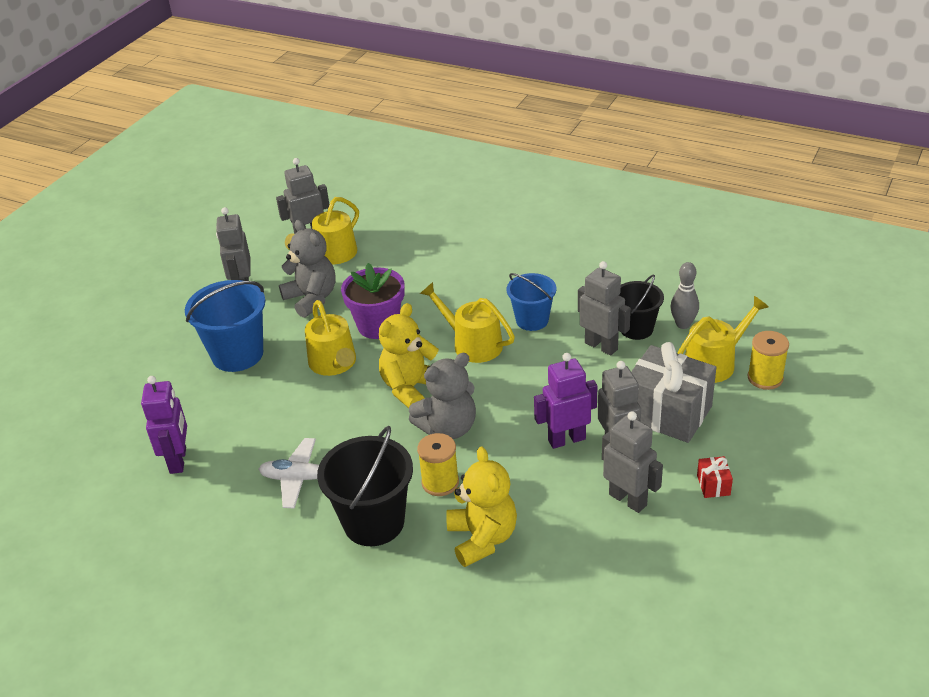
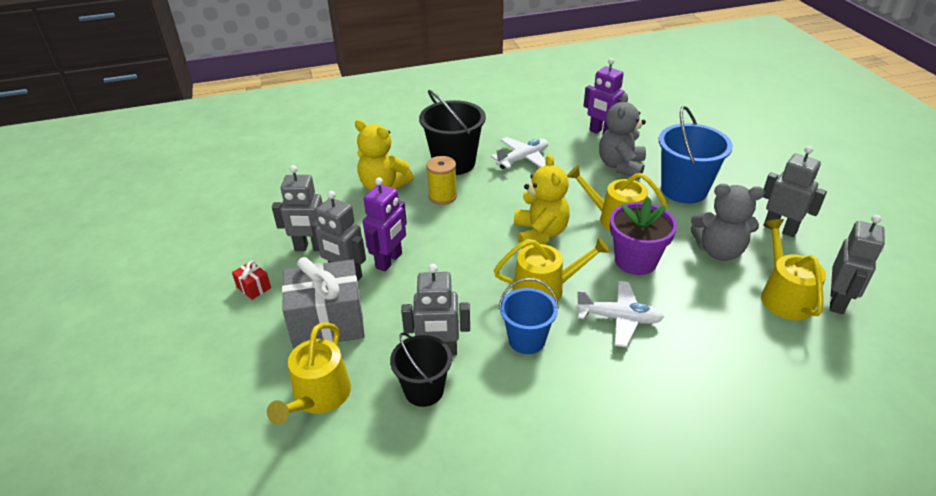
camera: 135 degrees right, 0 degrees up
(448, 428) = (479, 225): grey teddy bear -> grey teddy bear (621, 166)
(453, 299) = (619, 318): none -> white plane
(683, 324) = (382, 425): grey bowling pin -> none
(765, 378) = (258, 408): yellow spool -> none

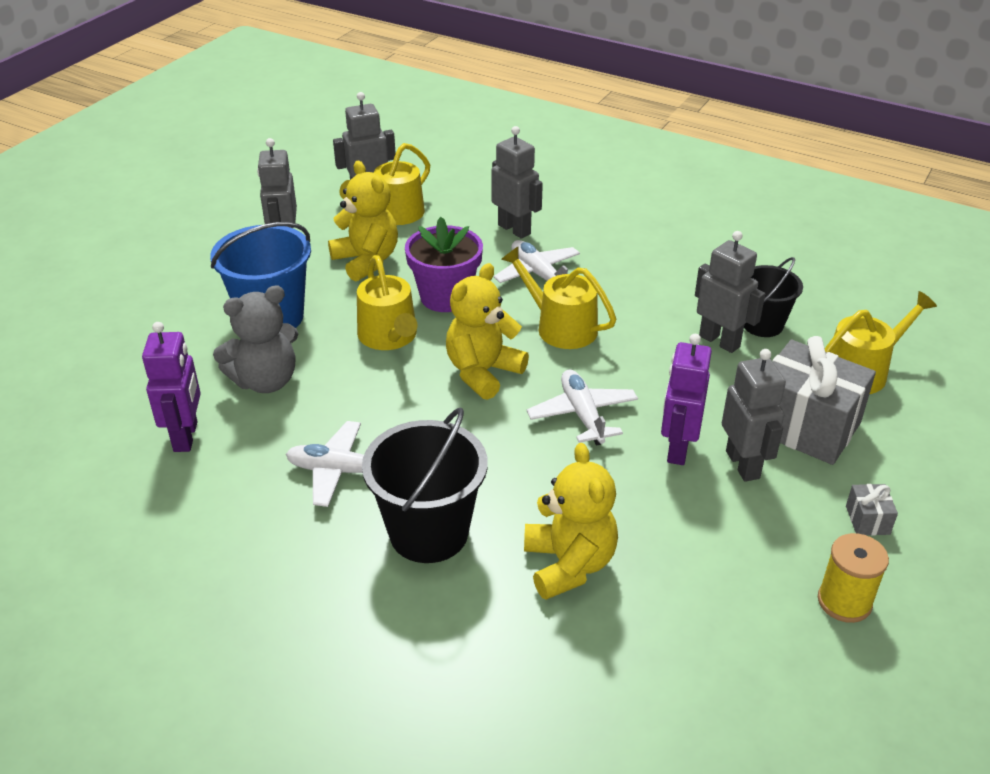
camera: 135 degrees left, 0 degrees up
(254, 287) = (867, 520): red gift -> grey gift
(310, 248) = (757, 529): grey robot -> grey robot (514, 229)
(389, 261) = (677, 449): purple robot -> purple robot turned 60 degrees counterclockwise
(442, 196) = (516, 489): yellow spool -> yellow spool (844, 601)
(459, 246) = (582, 414): none -> white plane
(526, 340) = (634, 305): blue bucket -> none
(719, 251) = (366, 261): grey teddy bear -> yellow teddy bear

